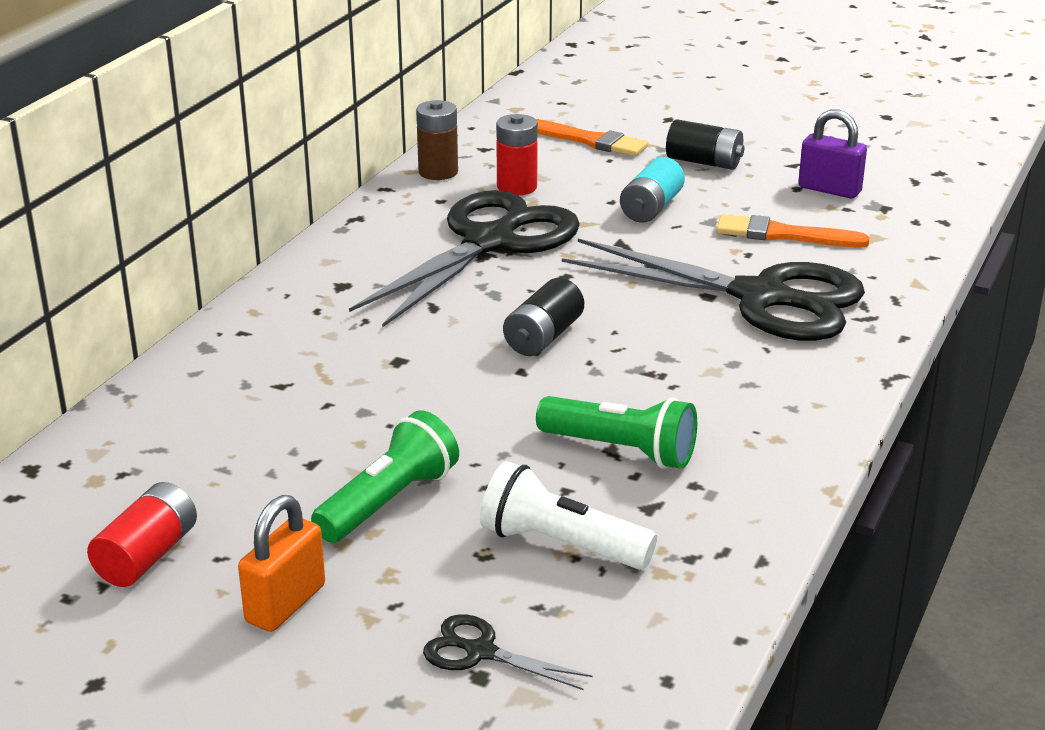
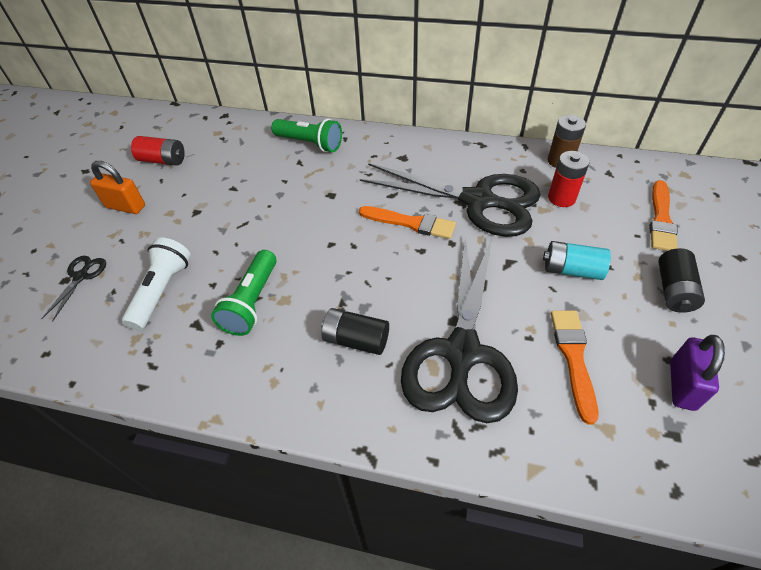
camera: 80 degrees right, 20 degrees up
(389, 501) = (201, 220): green flashlight -> green flashlight (310, 144)
(509, 299) = (411, 223): none -> orange brush
(543, 337) = (371, 246): black battery -> black battery (356, 340)

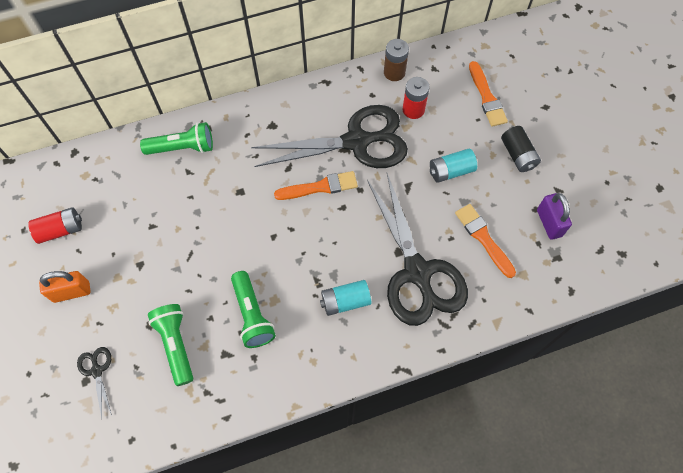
camera: 35 degrees left, 15 degrees up
(162, 291) = (176, 344): white flashlight -> green flashlight
(356, 340) = (345, 301): black battery -> turquoise battery

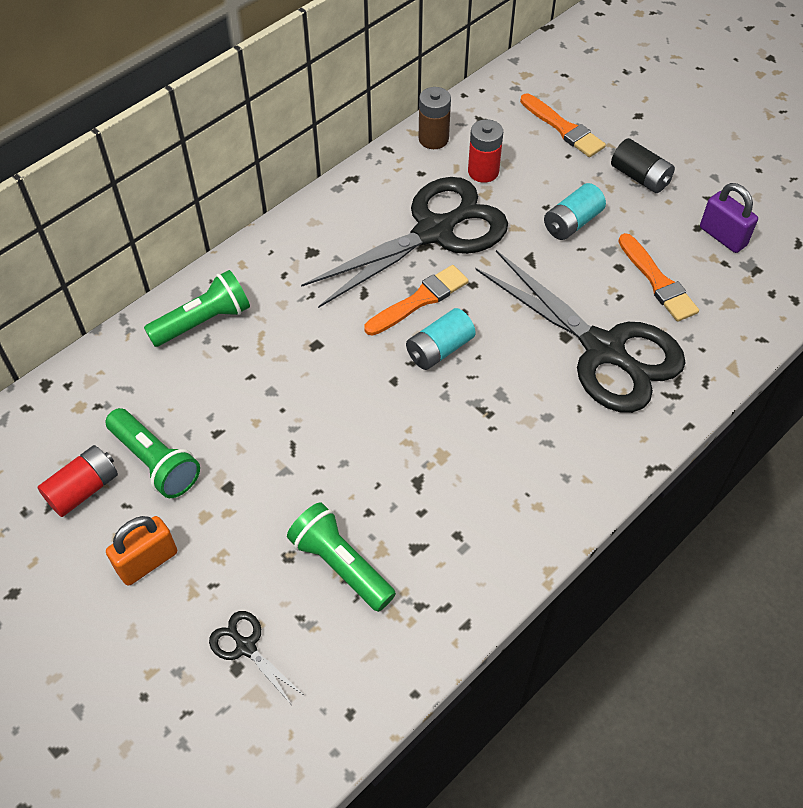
camera: 25 degrees left, 10 degrees down
(252, 315) = (423, 485): green flashlight -> green flashlight (155, 462)
(345, 301) = (535, 419): turquoise battery -> turquoise battery (439, 349)
(483, 238) = (658, 281): orange brush -> orange brush turned 150 degrees counterclockwise

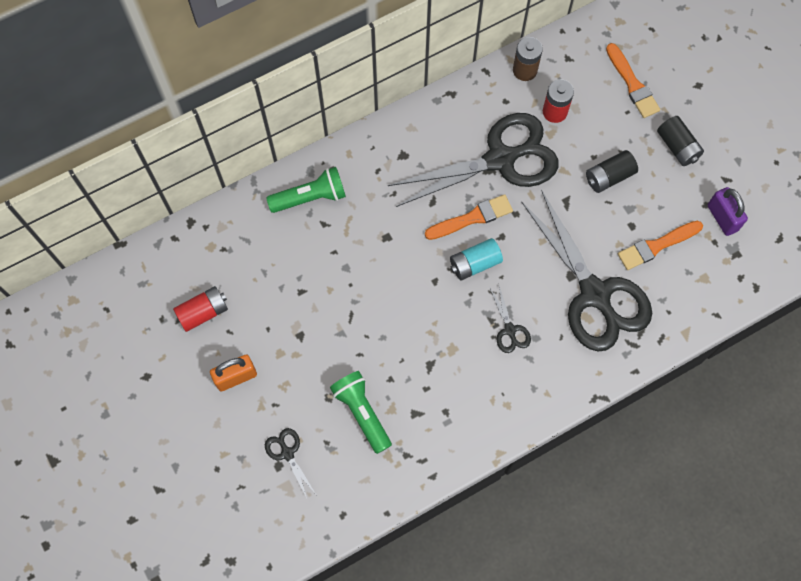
camera: 15 degrees right, 15 degrees up
(155, 462) = (255, 304): green flashlight -> none
(510, 415) = (510, 330): none -> black scissors
(572, 223) = (609, 177): turquoise battery -> black battery
(658, 281) = (656, 246): orange brush -> orange brush turned 75 degrees clockwise

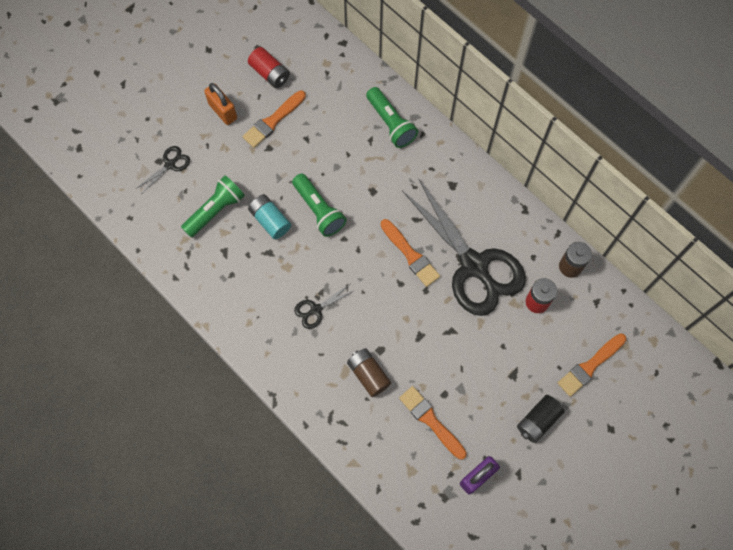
camera: 75 degrees right, 0 degrees up
(267, 323) = (273, 121): none -> orange brush
(394, 299) = (319, 210): none -> green flashlight
(475, 263) = (368, 267): turquoise battery -> turquoise battery (270, 220)
(595, 294) = (368, 374): black scissors -> brown battery
(609, 177) = (487, 364): black battery -> none

